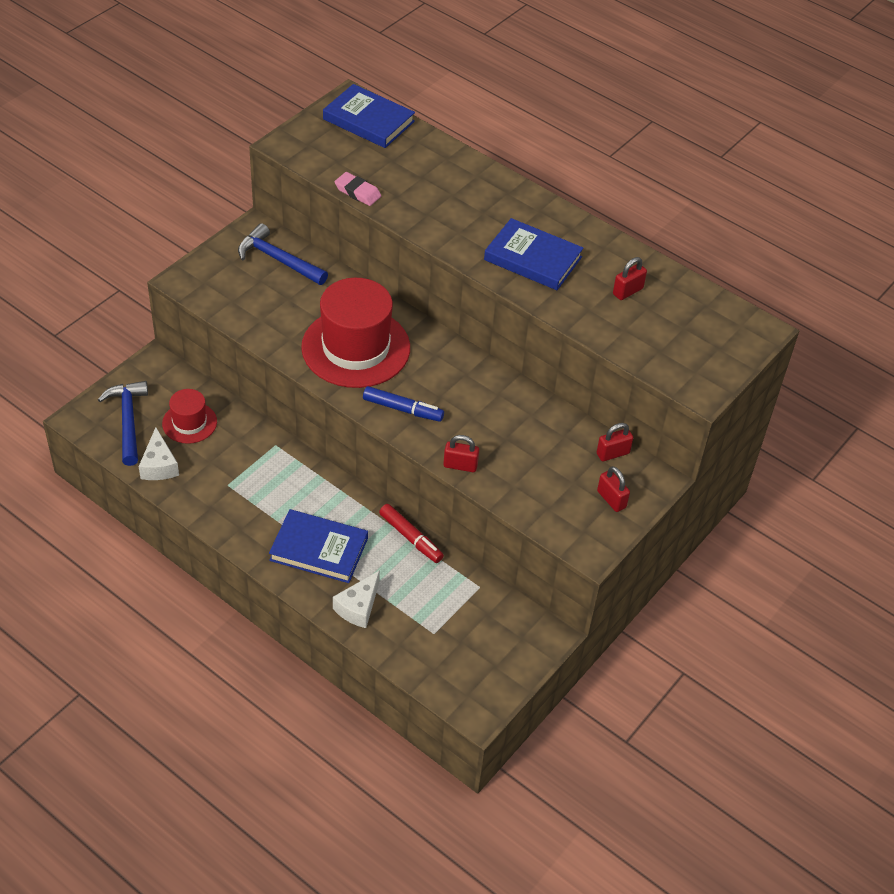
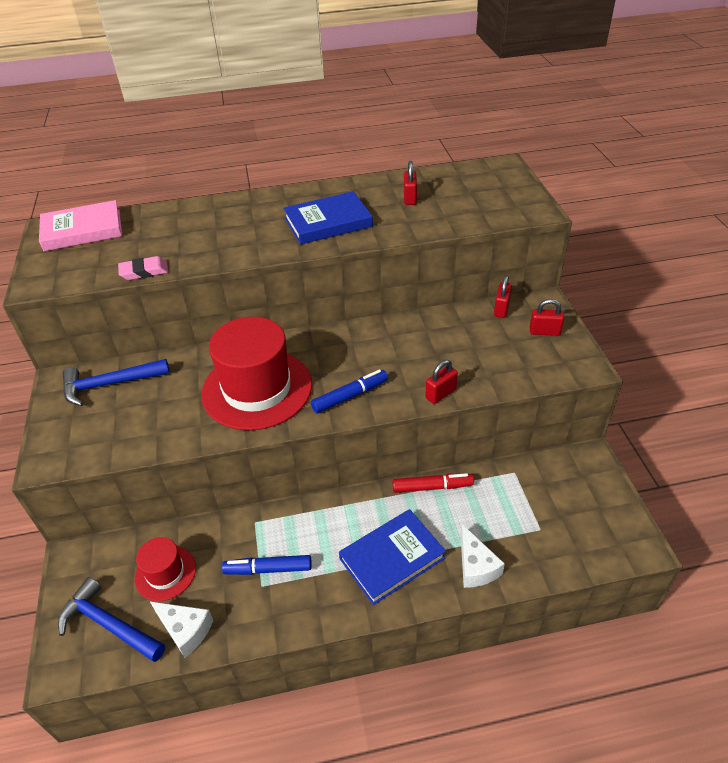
camera: 45 degrees left, 5 degrees down
(244, 479) = (268, 569): none -> blue marker
(368, 120) = (82, 230): blue book -> pink book

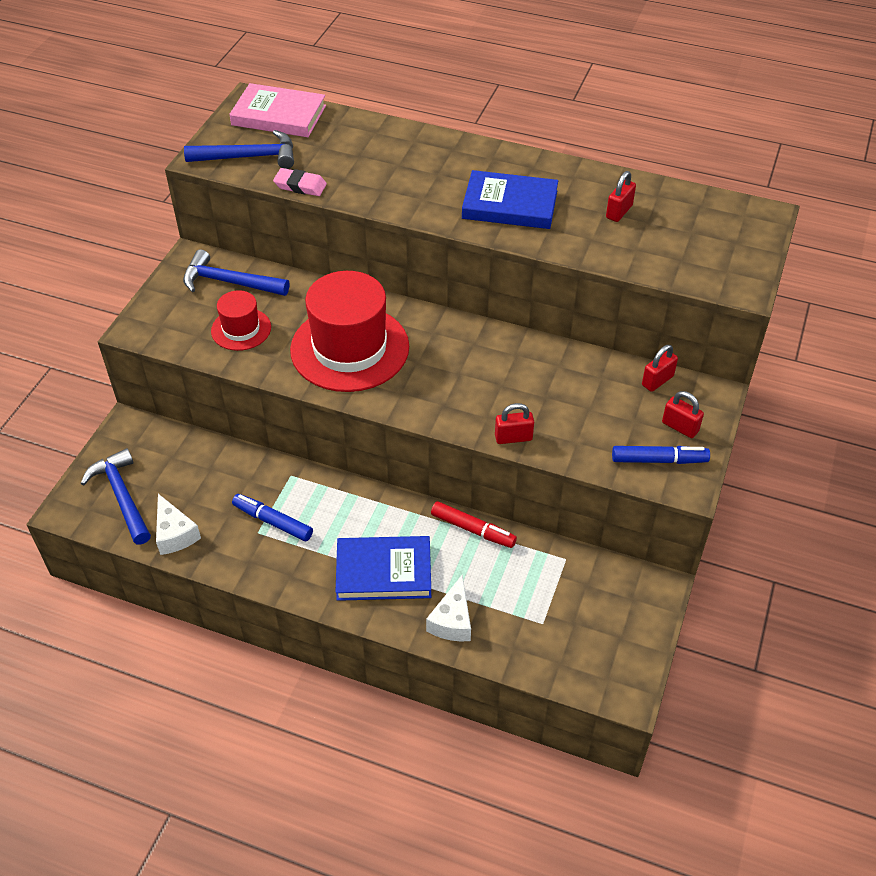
camera: 30 degrees right, 5 degrees up
(79, 268) = (248, 157): none -> blue hammer
(165, 573) = (190, 479): red hat -> red hat (241, 329)
(350, 396) = (427, 397): blue marker -> blue marker (659, 460)

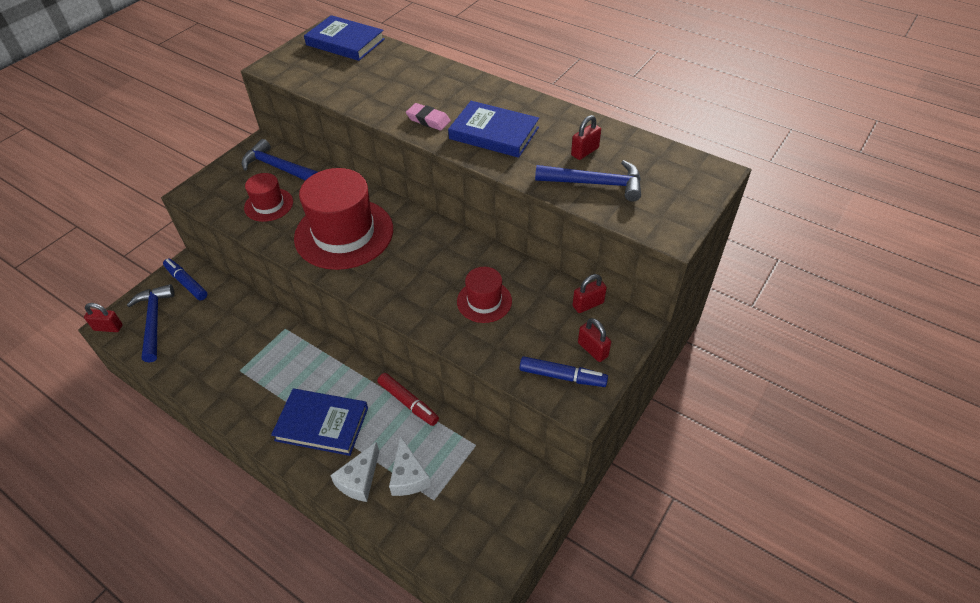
camera: 15 degrees right, 0 degrees up
(175, 534) = (178, 359): white cheese -> white cheese (408, 476)
(248, 157) = (306, 70): blue hammer -> blue hammer (595, 183)
(273, 521) = (254, 363): blue marker -> blue marker (186, 283)
(279, 115) = (345, 42): pink book -> blue book
(300, 186) = (333, 96): pink eraser -> pink eraser (428, 120)
(513, 437) = (443, 332): red padlock -> red padlock (108, 327)
(544, 397) = (484, 301): none -> red hat

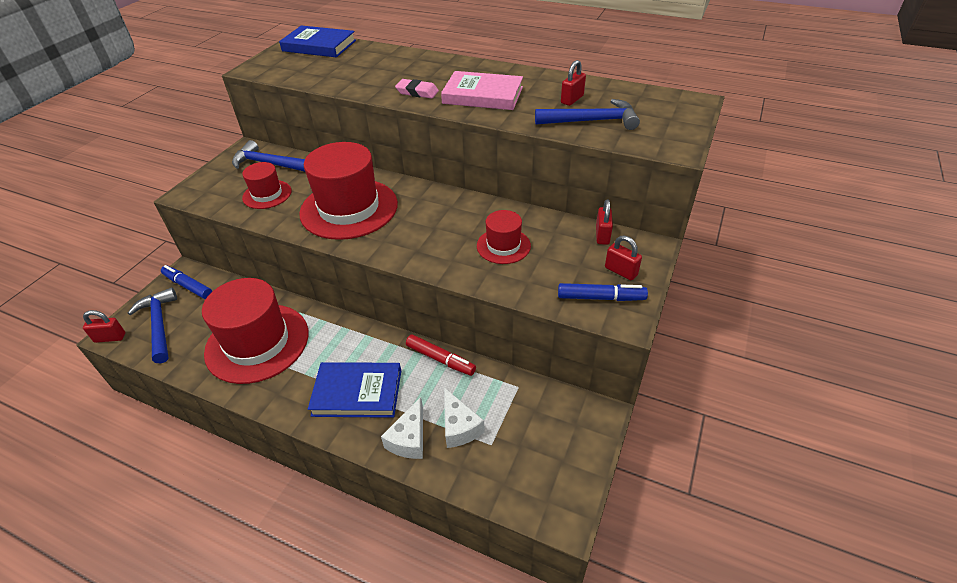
camera: 10 degrees left, 5 degrees down
(240, 355) = (257, 342): none -> red hat
(494, 133) = (483, 95): blue book -> pink book
(588, 304) = (602, 235): red padlock -> red padlock turned 45 degrees counterclockwise

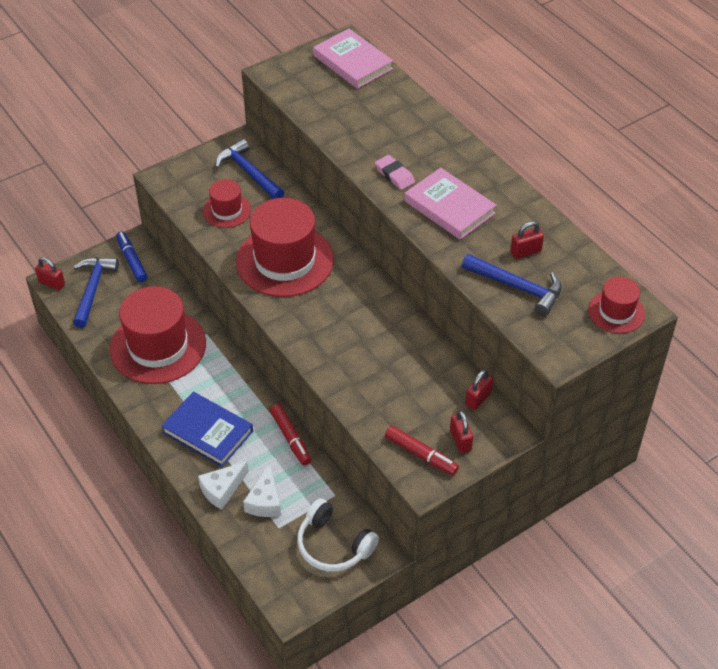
camera: 30 degrees right, 5 degrees up
(319, 46) = (352, 62): blue book -> pink book
(503, 246) = (384, 365): red hat -> red hat (616, 312)
(554, 432) = (333, 545): none -> white headphones
(601, 298) = (421, 455): blue marker -> red marker

